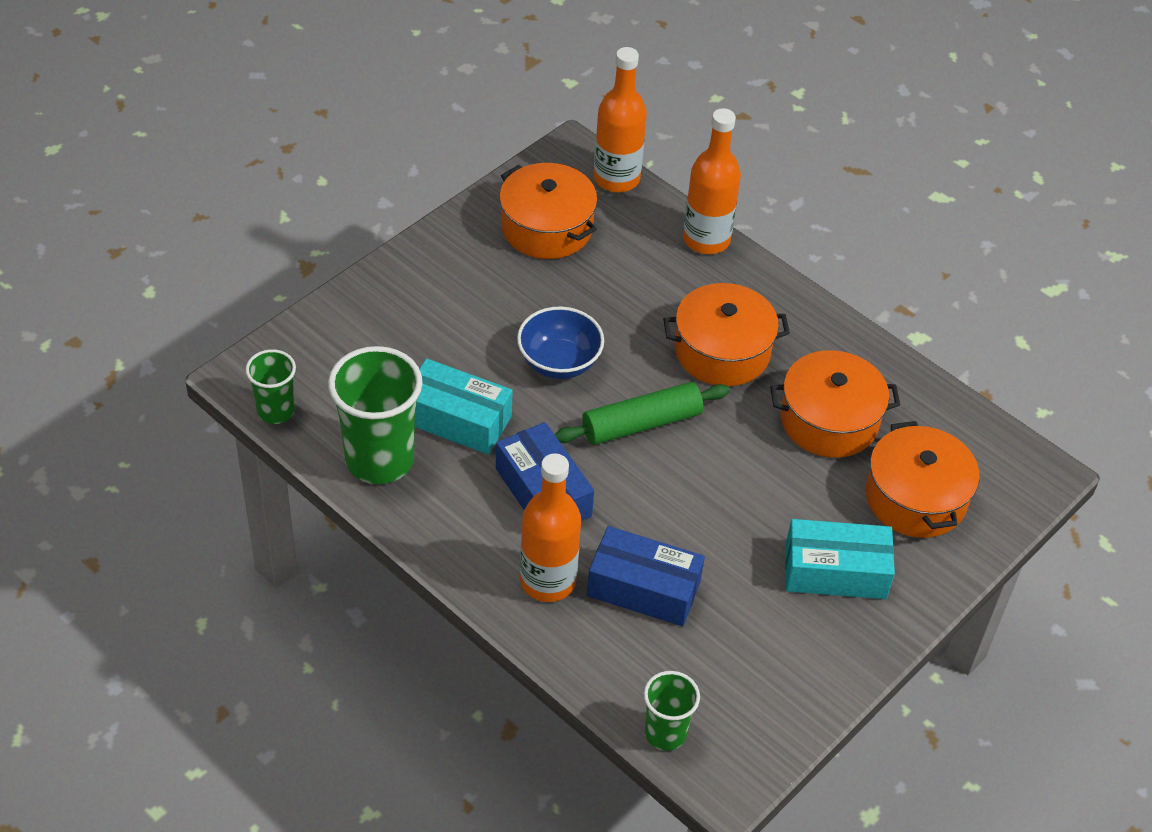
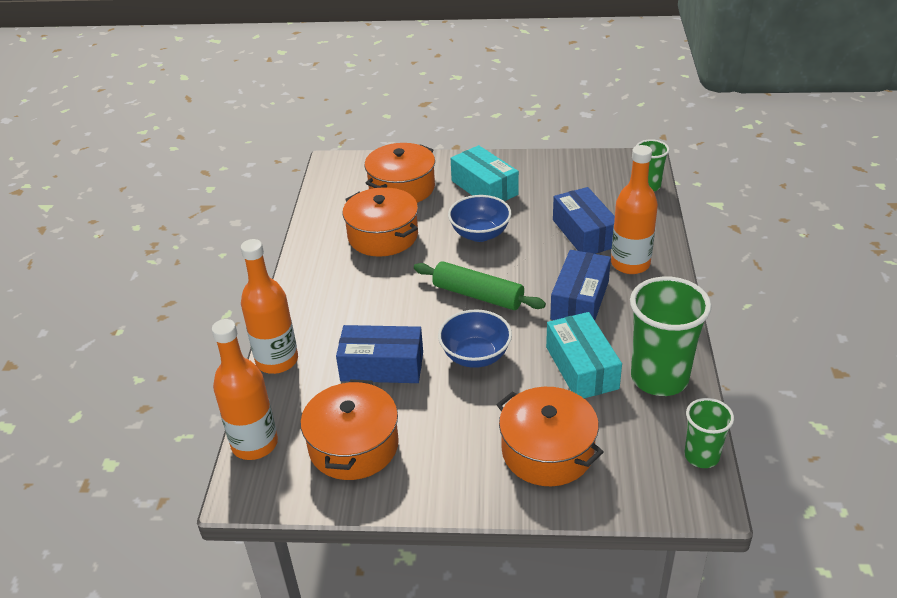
camera: 125 degrees left, 10 degrees down
(620, 297) = (382, 366): none -> blue box
(722, 351) = (377, 298): orange pot -> orange pot (547, 451)
(743, 499) = (480, 234): none -> blue bowl

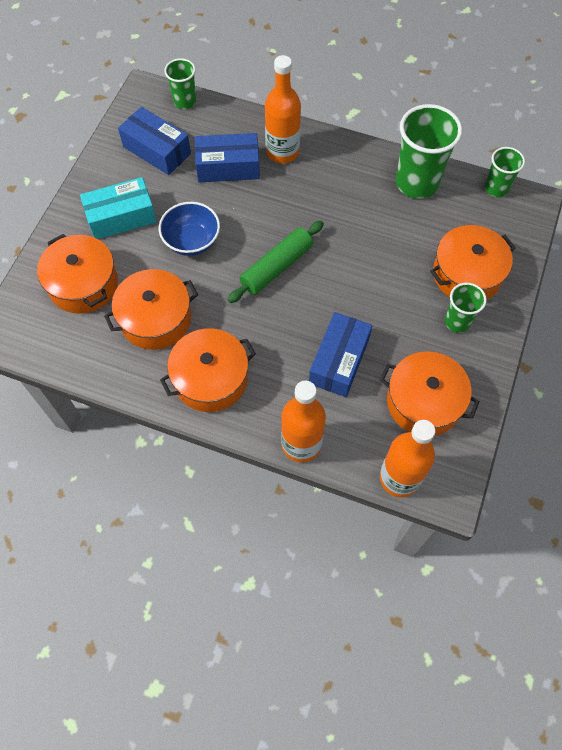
camera: 75 degrees left, 25 degrees up
(331, 284) = (210, 378): none -> orange pot
(473, 455) = (457, 321): none -> green cup
(475, 356) = (351, 290): blue bowl -> none
(579, 300) = (312, 200): blue box -> blue box (157, 150)
(582, 367) = (389, 225): turquoise box -> none

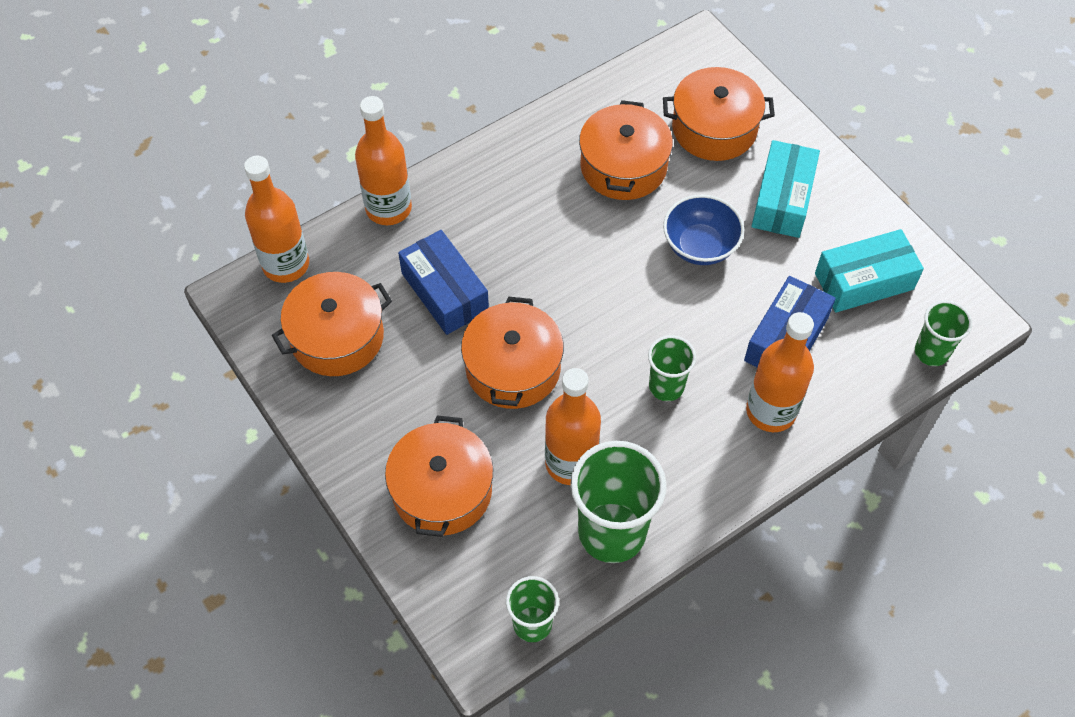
camera: 125 degrees right, 5 degrees down
(157, 150) = (864, 281): blue box -> turquoise box
(210, 378) = (518, 175): orange pot -> orange pot (513, 368)
(277, 267) = (603, 305): green rolling pin -> none
(394, 223) = (570, 463): none -> orange bottle
(457, 321) = (394, 434): green cup -> green cup (666, 386)

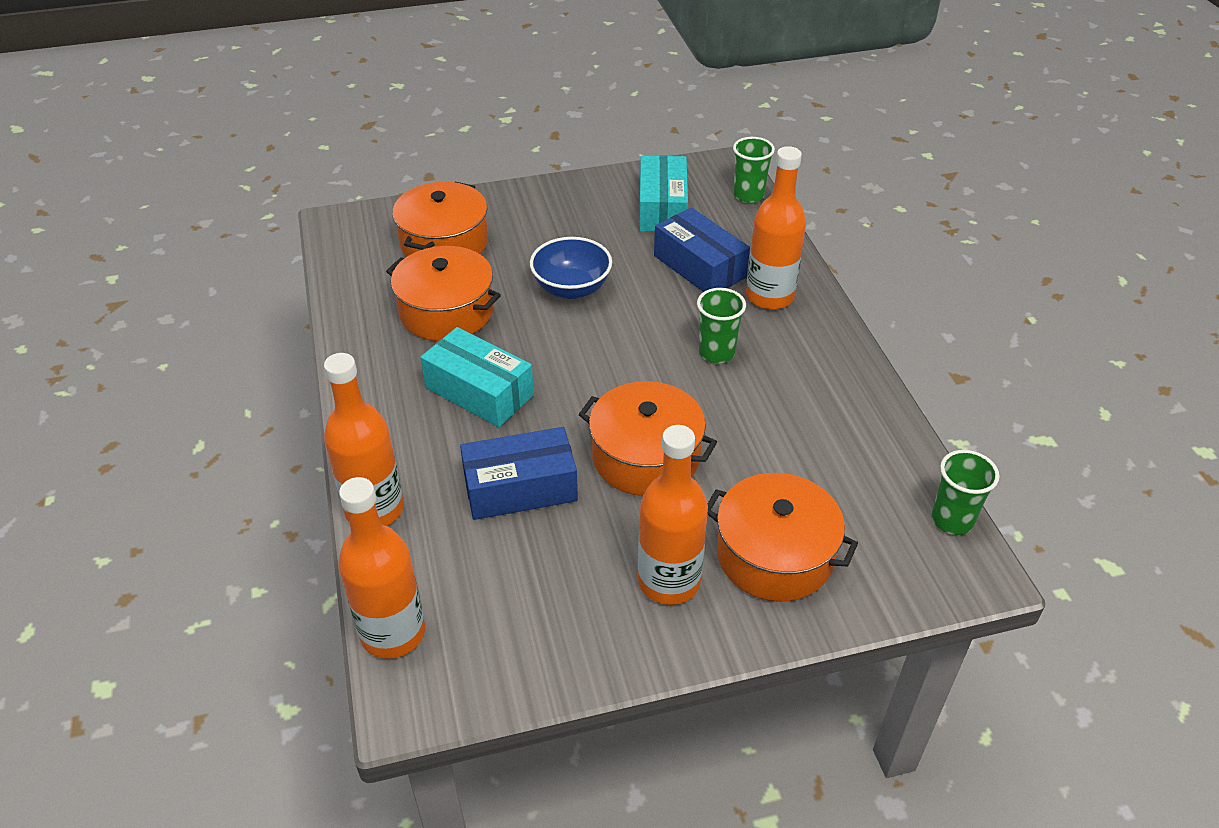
camera: 70 degrees left, 15 degrees down
(337, 337) = (528, 604): orange pot -> none
(570, 463) = (776, 442): orange bottle -> orange bottle (669, 581)
(612, 532) = (864, 433): green cup -> none
(782, 200) = (551, 227): turquoise box -> turquoise box (479, 391)

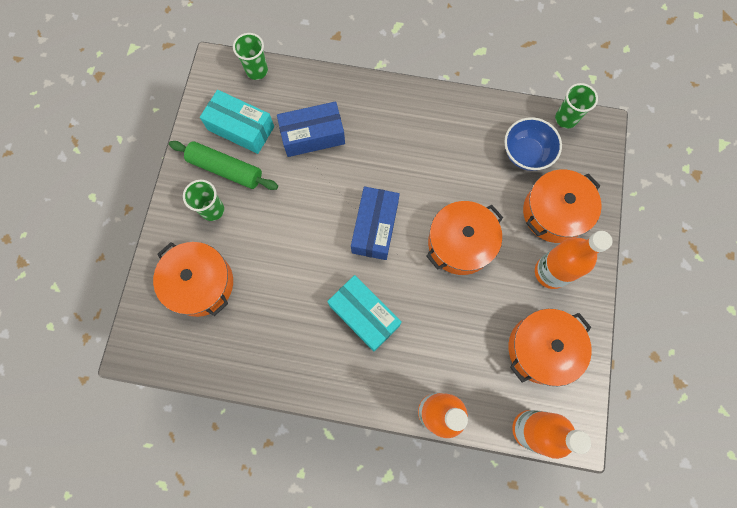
camera: 65 degrees left, 30 degrees up
(446, 311) = (277, 308): orange pot -> orange pot (541, 349)
(479, 391) = (364, 315): turquoise box -> turquoise box turned 75 degrees clockwise
(520, 488) = (454, 322): blue box -> blue box (375, 227)
(571, 288) = (294, 221): blue bowl -> blue bowl (526, 153)
(600, 214) = (226, 169): none -> green rolling pin
(716, 353) = (395, 165): green cup -> green cup (212, 210)
(769, 296) = (361, 111): orange bottle -> none

